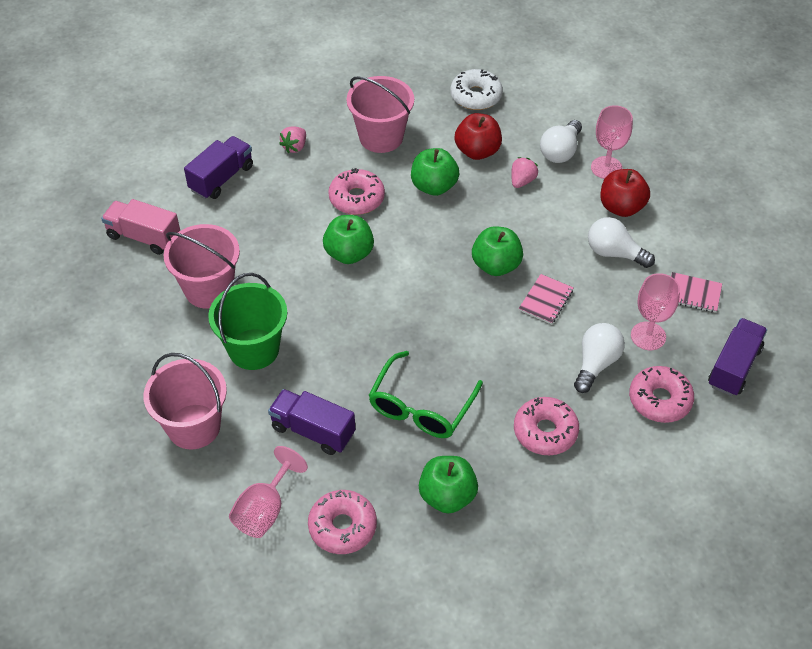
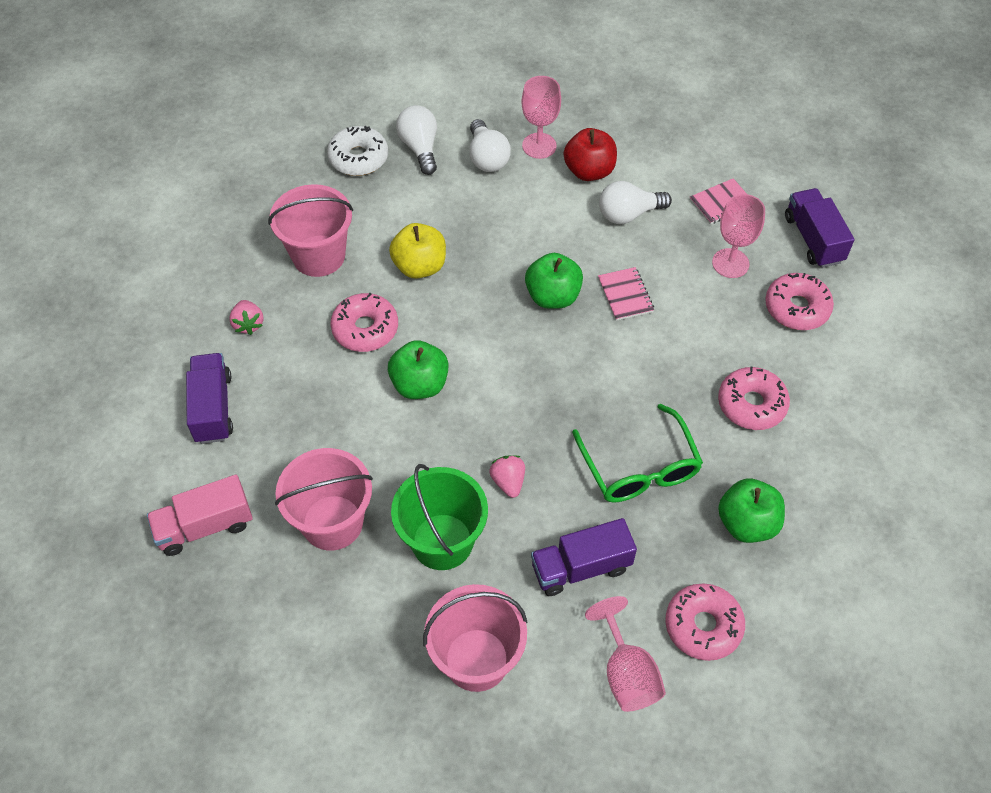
camera: 45 degrees left, 5 degrees up
(434, 186) = (420, 266): green apple -> yellow apple
(477, 151) = (419, 207): red apple -> none
(522, 181) = (487, 206): pink strawberry -> pink strawberry (508, 482)
(596, 364) = (721, 317): white light bulb -> white light bulb (420, 148)

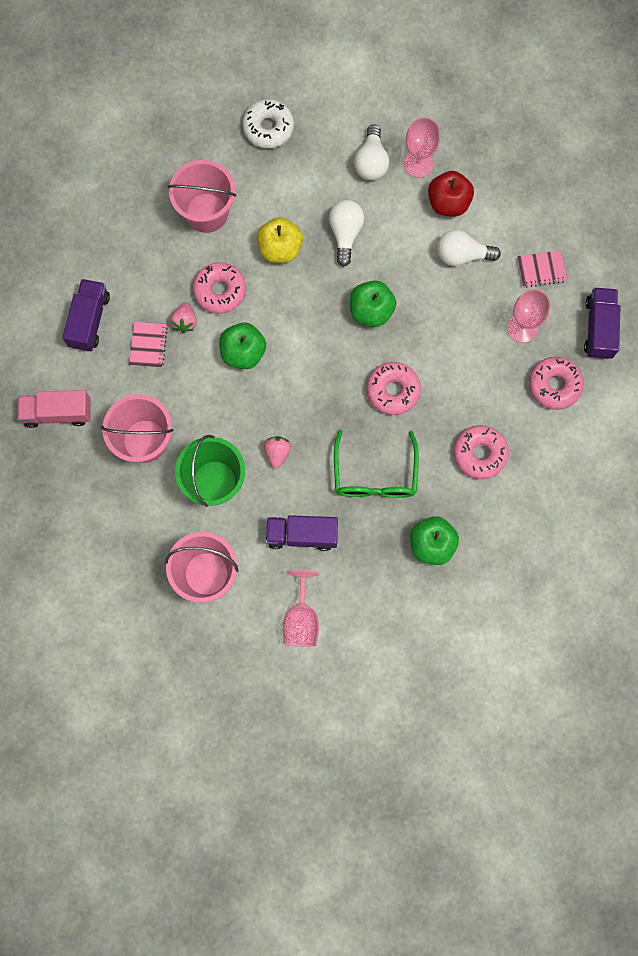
camera: 20 degrees right, 20 degrees up
(248, 324) = (135, 257): pink strawberry -> pink strawberry (185, 322)
(420, 148) = (321, 134): white light bulb -> white light bulb (345, 234)
(625, 295) = (427, 328): pink notebook -> pink notebook (148, 345)
(703, 626) = (367, 606): pink donut -> pink donut (393, 391)

